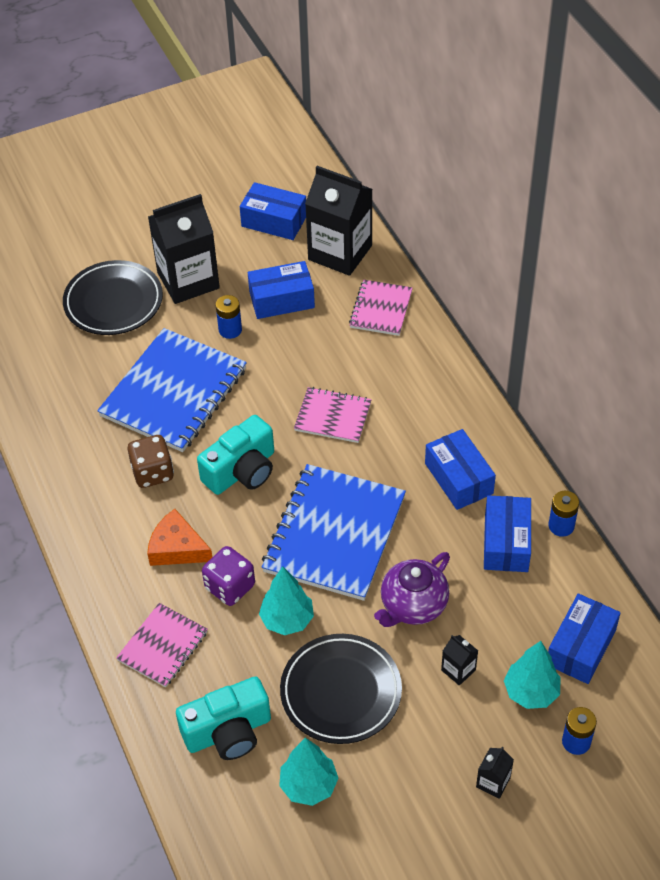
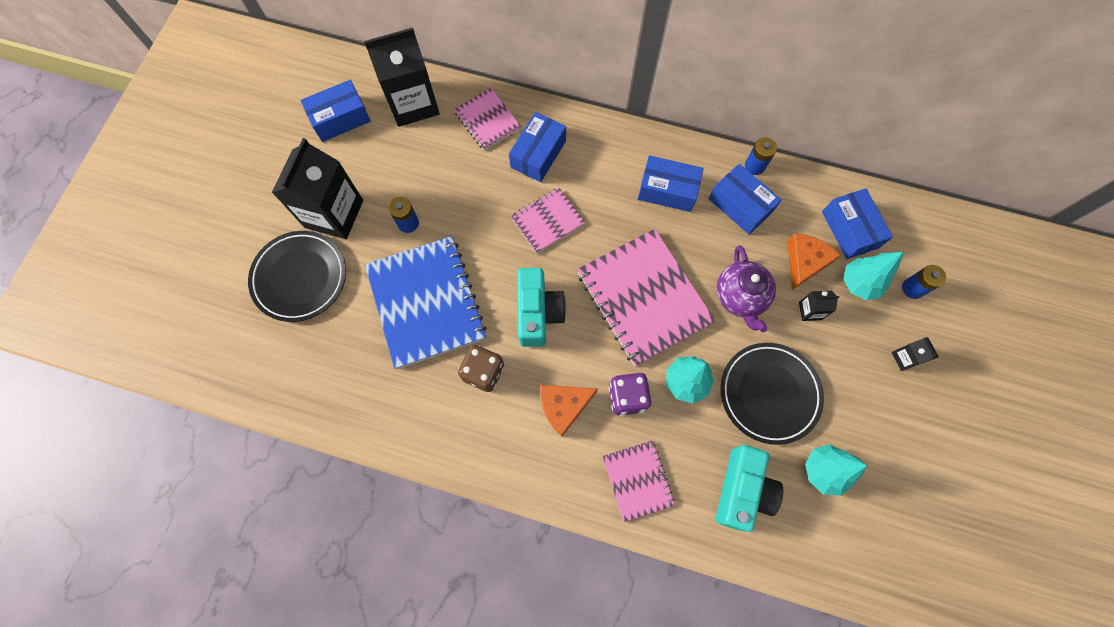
camera: 50 degrees left, 20 degrees up
(281, 299) = (416, 170): blue box -> blue box (538, 154)
(334, 534) = (644, 298): blue notebook -> pink notebook
(504, 632) = (804, 262): none -> orange cheese

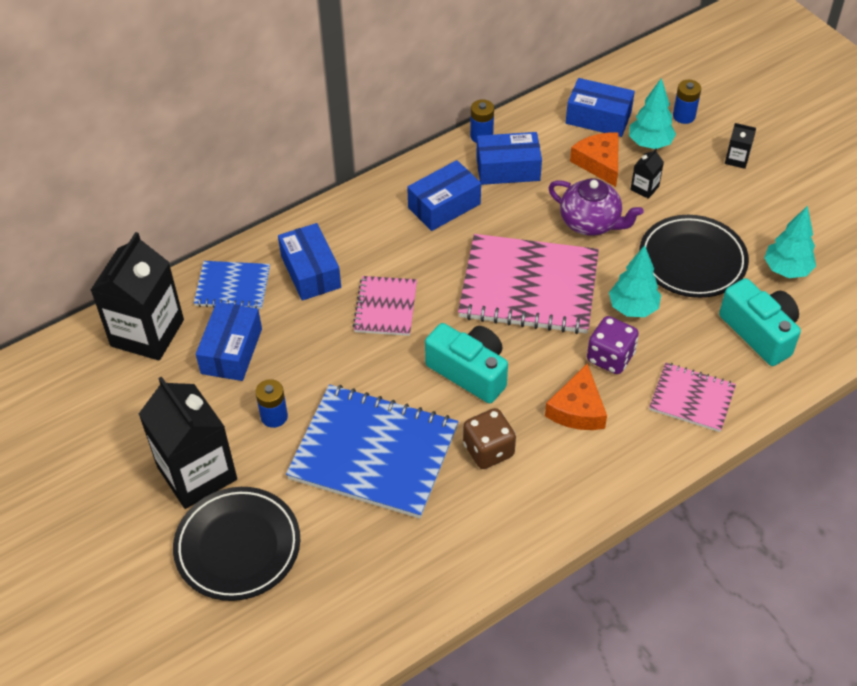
camera: 50 degrees left, 20 degrees down
(340, 118) = (94, 403): blue box -> blue box (231, 351)
(487, 120) = (233, 287): pink notebook -> blue notebook

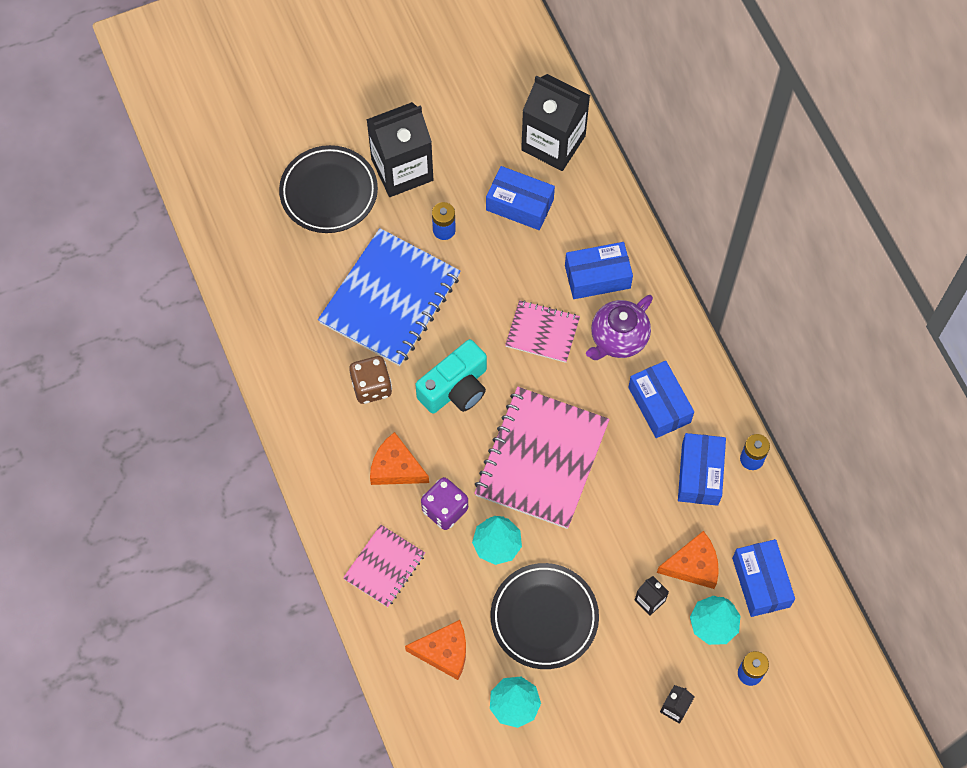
camera: 100 degrees right, 15 degrees up
(233, 287) = (592, 212): blue notebook -> none
(590, 223) = (611, 535): purple teapot -> purple teapot (618, 339)
(598, 118) = (761, 582): blue box -> blue box turned 45 degrees counterclockwise
(759, 332) = (444, 652): turquoise camera -> orange cheese

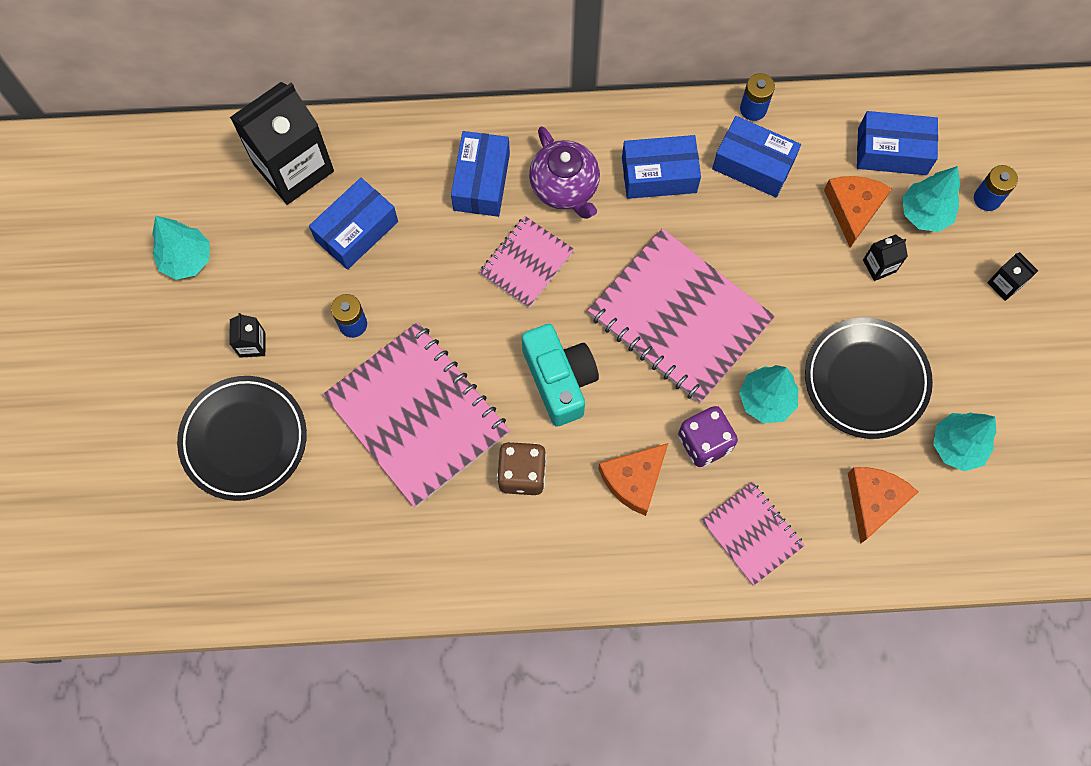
camera: 70 degrees left, 5 degrees up
(390, 299) = (417, 415): blue notebook -> pink notebook
(402, 170) = (252, 344): black carton -> black carton, size x0.42
(450, 102) = (187, 260): none -> turquoise tree

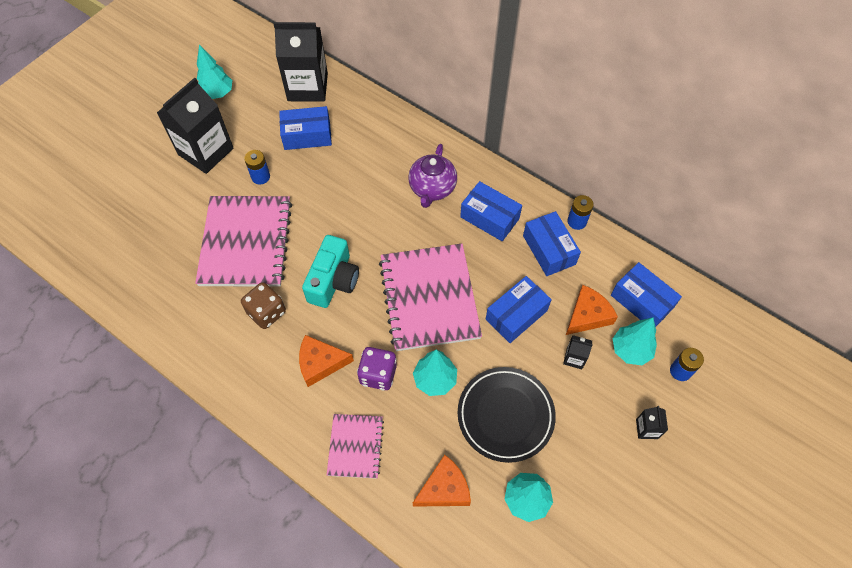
camera: 40 degrees right, 10 degrees down
(244, 439) = (156, 191): black plate -> none
(252, 344) = (206, 151): black carton -> black carton, size x2.39
(481, 182) = (391, 156): blue box -> blue box (516, 315)
(526, 263) = (375, 210): pink notebook -> none

